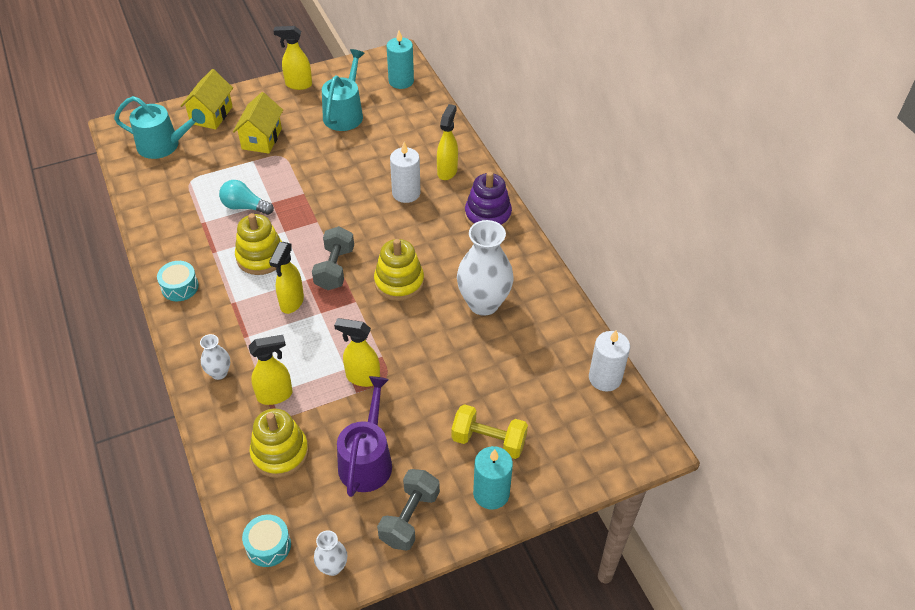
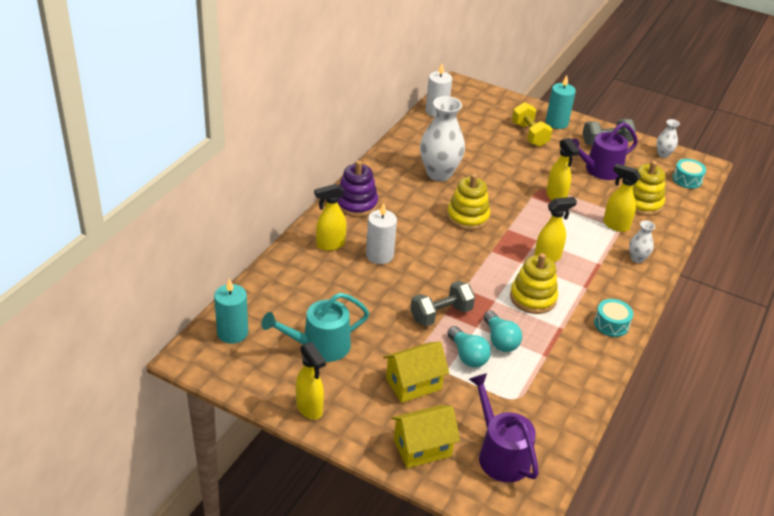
camera: 130 degrees left, 10 degrees down
(163, 145) = (500, 454): turquoise watering can -> purple watering can
(252, 180) = (467, 355): none -> turquoise light bulb
(334, 269) = (495, 253): grey dumbbell -> grey dumbbell (441, 314)

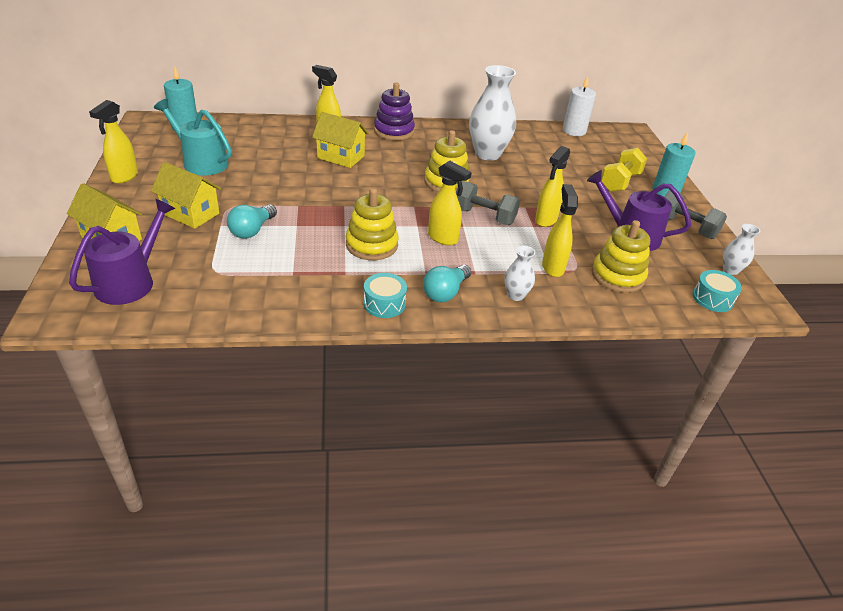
camera: 55 degrees right, 0 degrees up
(379, 255) = (341, 157): white candle -> yellow house
(441, 314) = (294, 203): grey dumbbell -> grey dumbbell (484, 216)
(500, 340) = (290, 242): turquoise light bulb -> turquoise light bulb (445, 292)

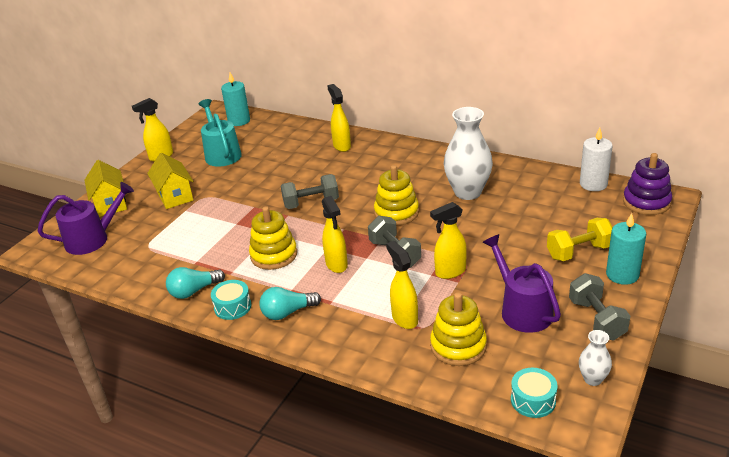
camera: 40 degrees right, 5 degrees down
(252, 230) = (201, 220): turquoise light bulb -> turquoise light bulb (194, 291)
(341, 157) = (330, 169): yellow house -> none
(356, 190) = (311, 203): none -> grey dumbbell
(394, 131) = (402, 152): purple stacking toy -> purple stacking toy (646, 202)
(515, 295) = (342, 333): white vase -> none
(552, 267) = (404, 319): yellow spray bottle -> yellow spray bottle turned 60 degrees counterclockwise

